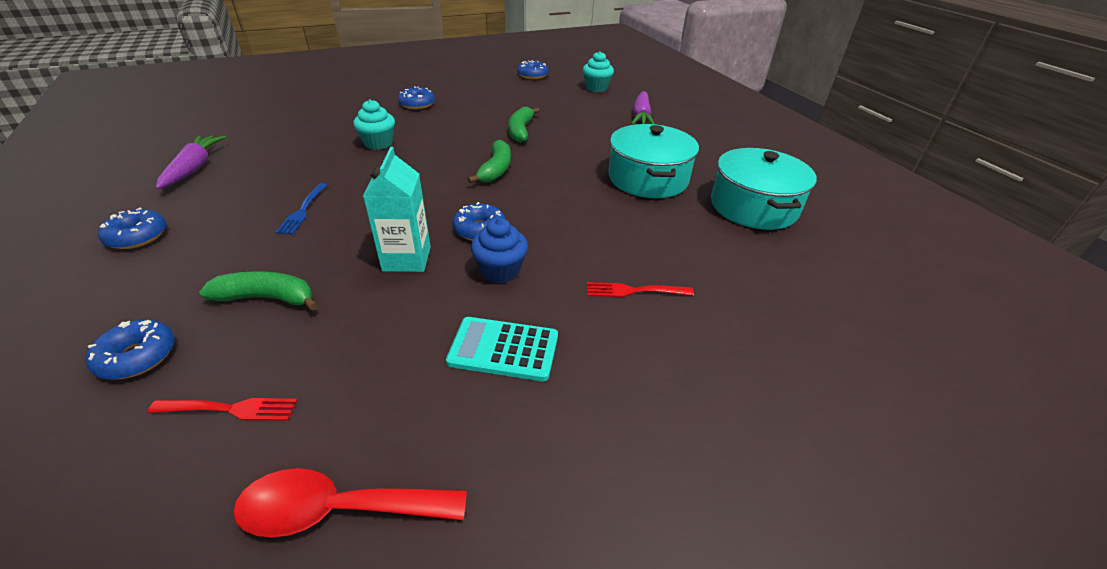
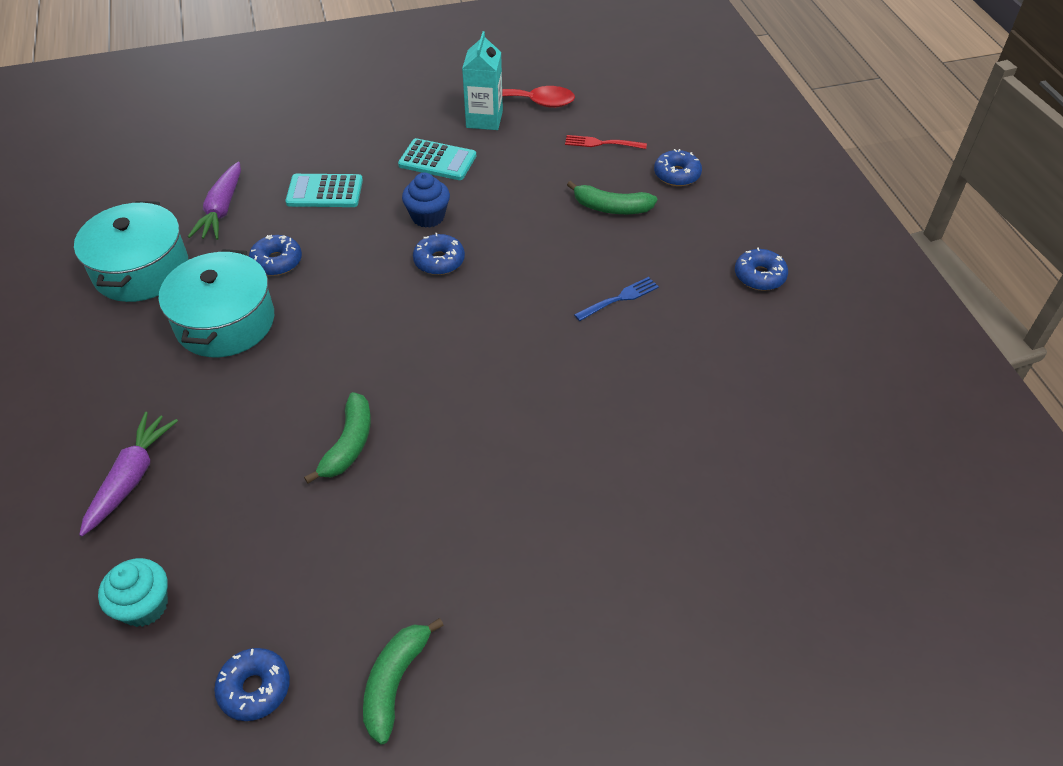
camera: 170 degrees left, 10 degrees up
(194, 168) = (779, 381): purple carrot -> purple carrot (222, 209)
(303, 210) = (619, 299): blue fork -> blue fork turned 45 degrees clockwise
(378, 143) = (561, 422): turquoise cupcake -> none
(407, 259) = (507, 234): turquoise carton -> turquoise carton (484, 119)
(417, 104) = (512, 549): blue donut -> blue donut (277, 261)
(496, 169) = (405, 352): green banana -> green banana (395, 682)
(635, 291) = (324, 192): red fork -> turquoise calculator

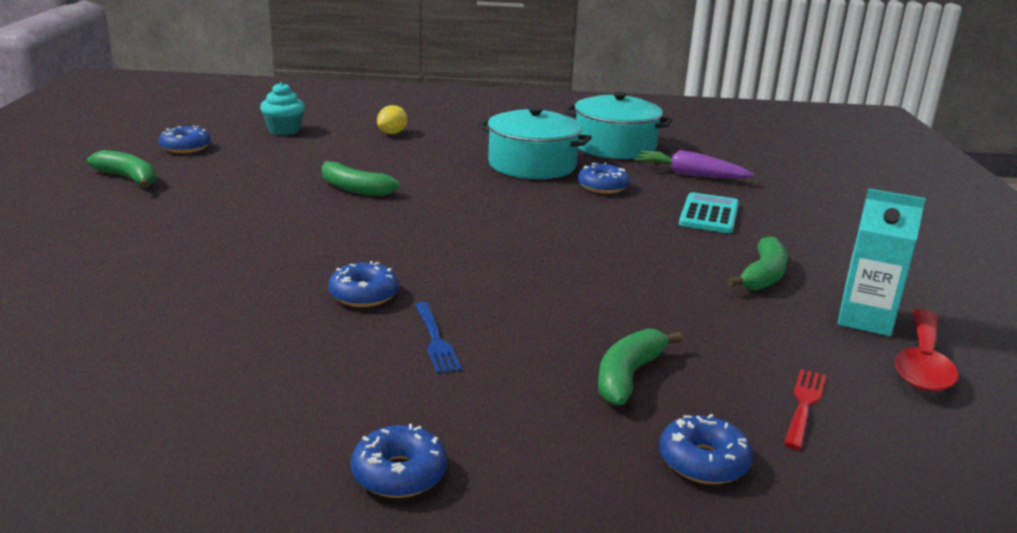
camera: 105 degrees right, 25 degrees down
(131, 478) = (392, 133): purple carrot -> yellow lemon
(428, 217) = (649, 255): blue cupcake -> none
(437, 160) = (763, 275): turquoise calculator -> green banana
(439, 261) = (567, 251): blue donut -> blue donut (363, 295)

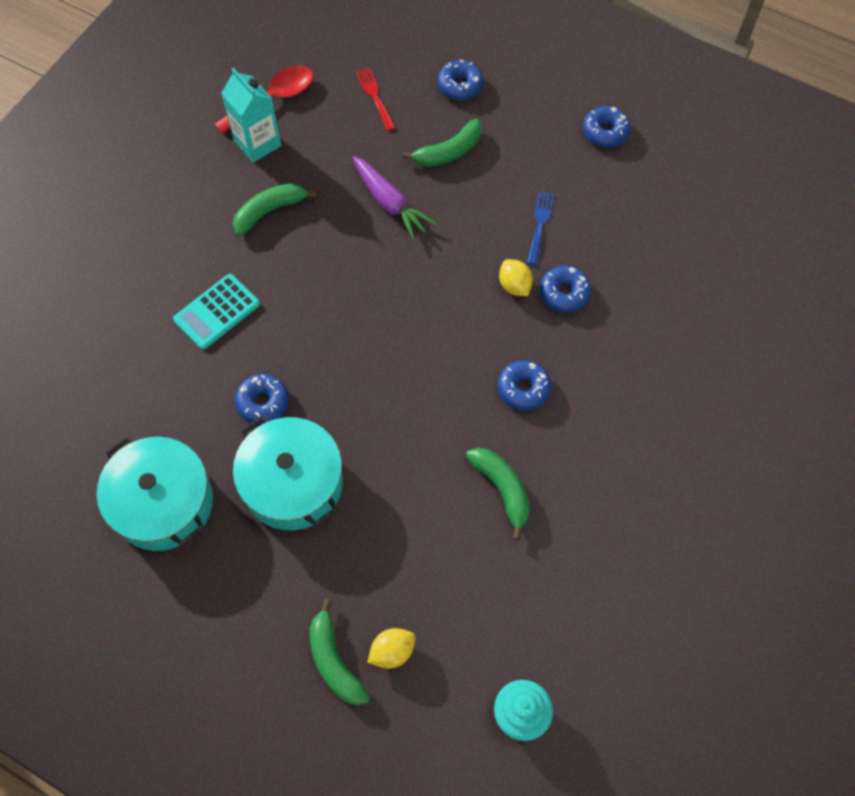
camera: 150 degrees left, 40 degrees up
(128, 178) = (718, 603): green banana -> green banana (334, 661)
(185, 147) = (650, 687): blue donut -> blue donut (523, 388)
(430, 287) = (514, 286): none -> yellow lemon
(689, 175) = (153, 397): purple carrot -> purple carrot (390, 203)
(804, 406) = (375, 97): red fork -> red fork turned 105 degrees clockwise

